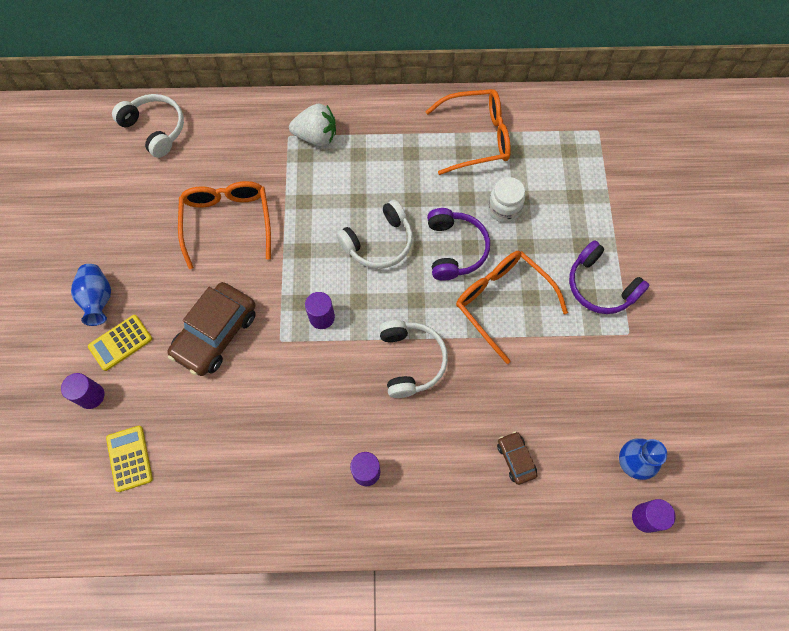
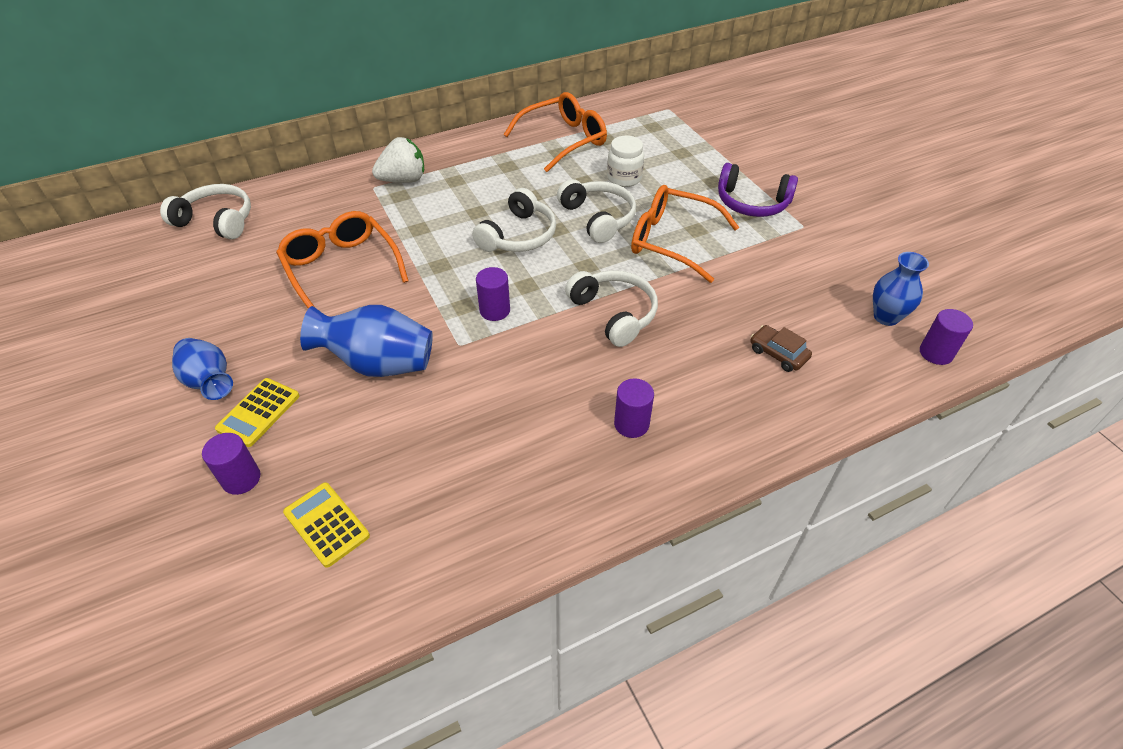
camera: 25 degrees left, 20 degrees down
(216, 334) = (378, 364): brown car -> blue vase
(455, 249) = (598, 218): purple headphones -> white headphones

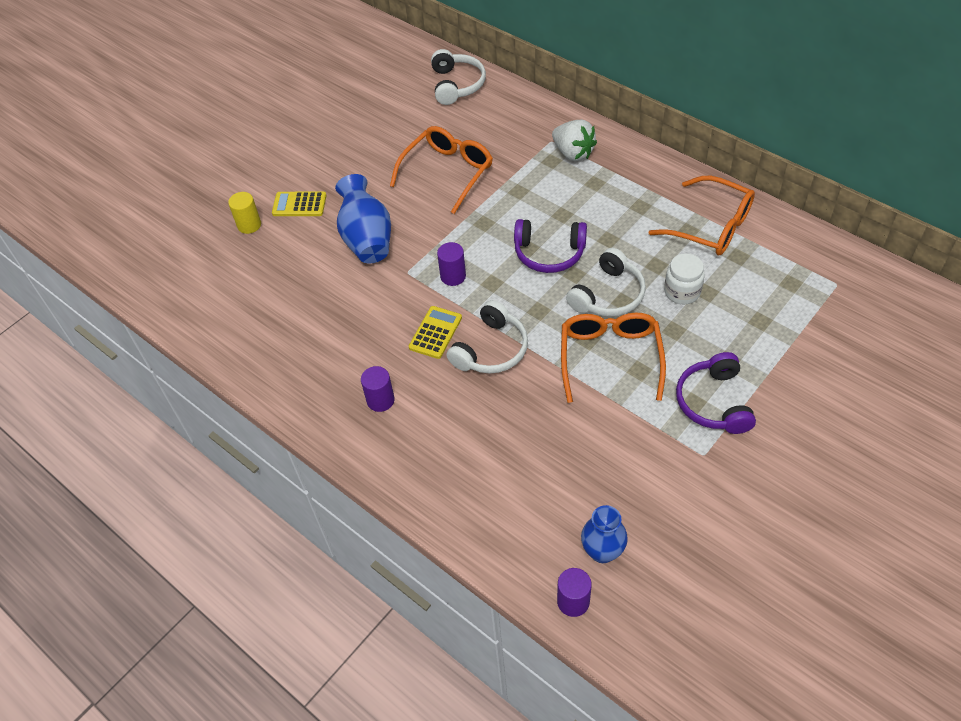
camera: 70 degrees right, 5 degrees up
(209, 382) = (312, 169): blue vase -> none
(241, 479) = (249, 225): purple cylinder -> yellow cylinder
(326, 524) = (234, 279): yellow calculator -> yellow calculator (435, 332)
(519, 236) = (549, 253): white headphones -> purple headphones
(778, 354) = (505, 475): brown car -> none

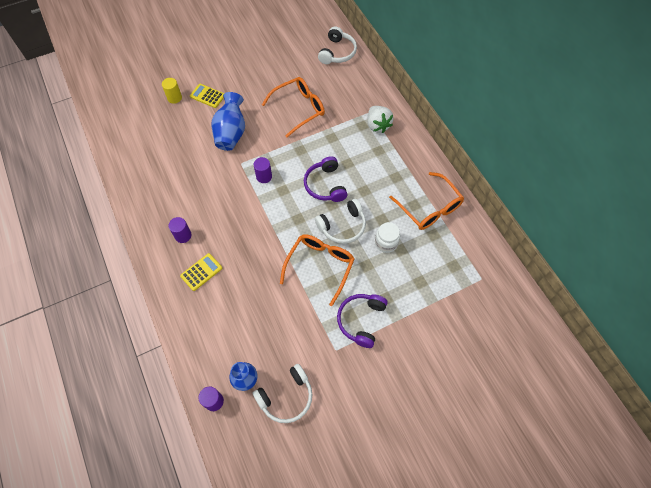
camera: 20 degrees right, 10 degrees up
(435, 332) = (234, 207): yellow calculator -> yellow calculator (201, 272)
(491, 349) = (258, 231): white headphones -> white headphones (286, 397)
(549, 253) = (325, 185): purple headphones -> purple headphones turned 45 degrees clockwise

